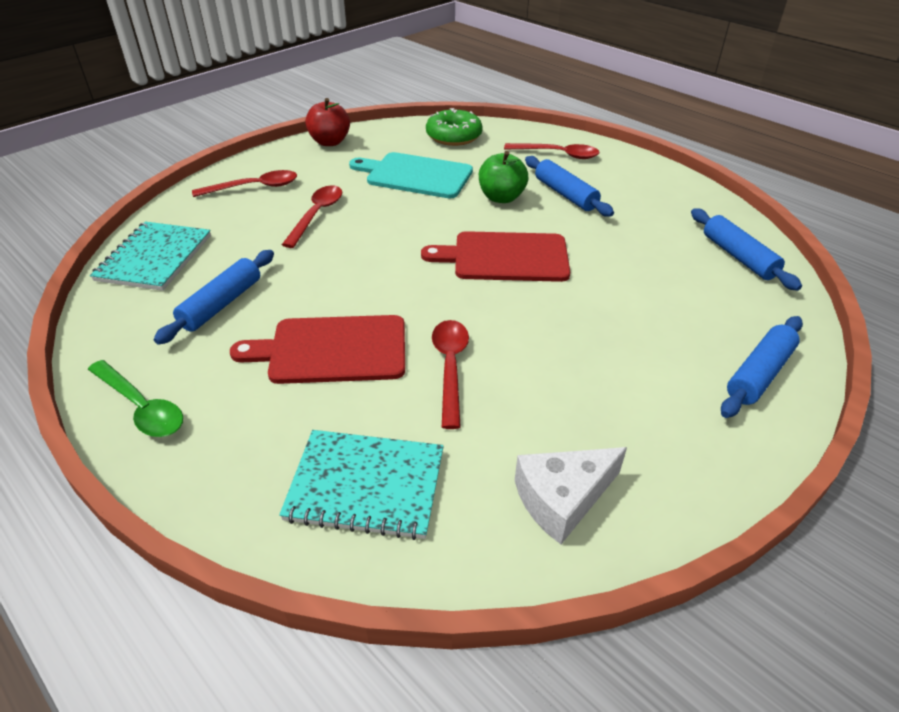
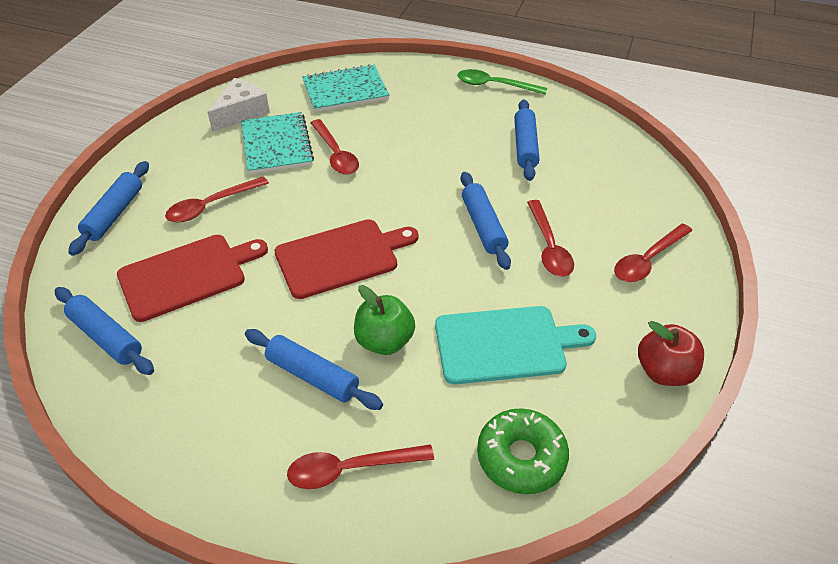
camera: 155 degrees right, 5 degrees up
(155, 258) = (620, 162): turquoise notebook -> turquoise notebook (276, 145)
(332, 350) = (420, 142): red cutting board -> red cutting board (187, 275)
(354, 244) = (483, 226): none -> blue rolling pin
(631, 347) = (211, 205): none -> red spoon

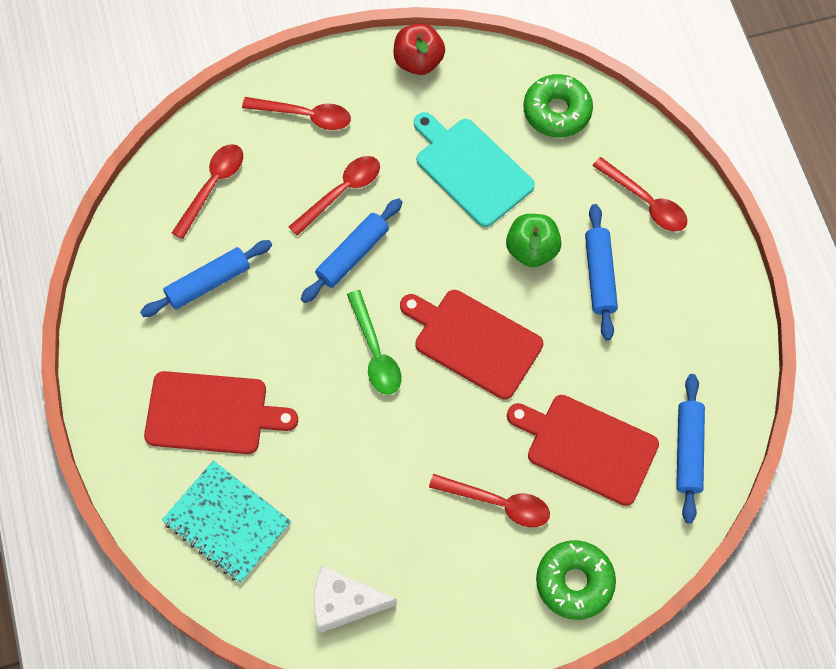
camera: 125 degrees left, 20 degrees up
(114, 214) = (574, 582): blue rolling pin -> green donut
(276, 145) = (371, 518): turquoise notebook -> none
(335, 154) = (344, 448): red spoon -> red spoon (212, 186)
(423, 111) = (212, 413): none -> red cutting board
(494, 85) = (112, 372): green spoon -> green spoon (375, 352)

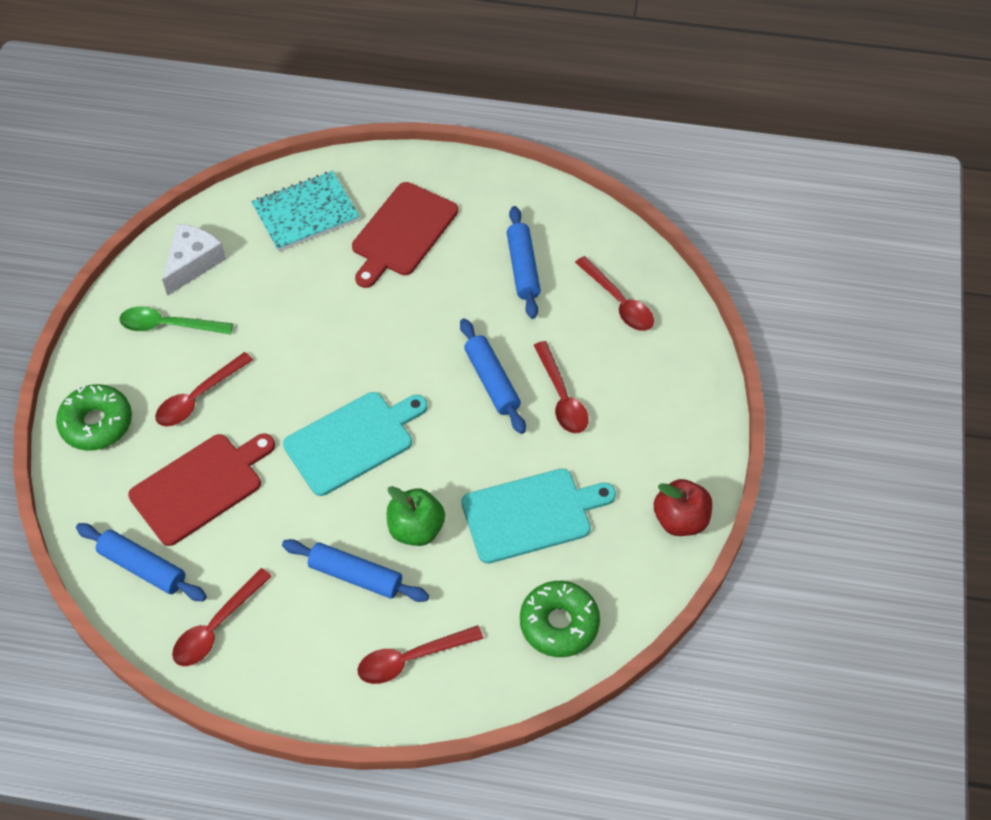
camera: 115 degrees right, 10 degrees down
(305, 116) = (661, 398): red spoon -> red spoon (217, 626)
(375, 352) = (388, 362): green spoon -> green spoon (168, 325)
(473, 341) = (353, 441): red cutting board -> turquoise cutting board

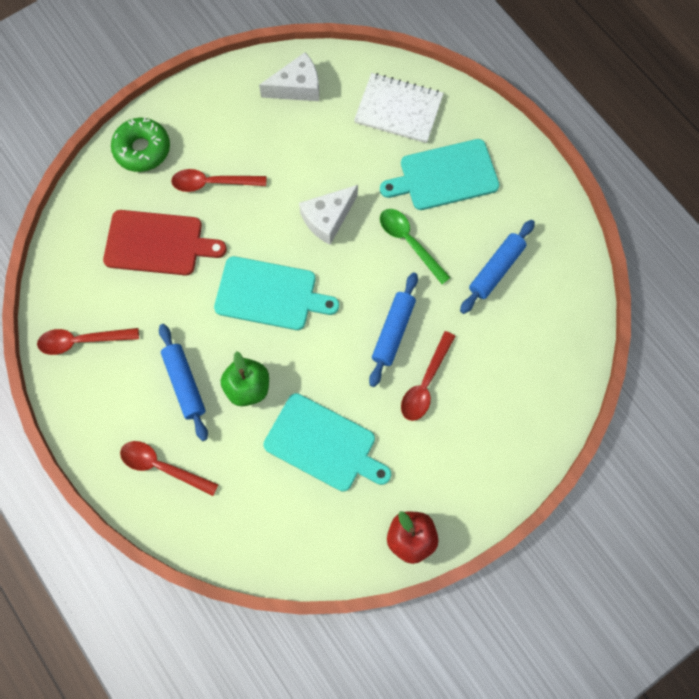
camera: 45 degrees right, 15 degrees up
(143, 567) = (80, 266): blue rolling pin -> none
(168, 325) = (242, 119): green spoon -> green spoon (409, 242)
(306, 213) = (398, 109): turquoise notebook -> white notebook
(338, 342) = (328, 218): none -> white cheese
(402, 232) = (444, 176): red cutting board -> turquoise cutting board
(559, 623) = (266, 530): green donut -> none
(618, 302) = (533, 351): red spoon -> none

